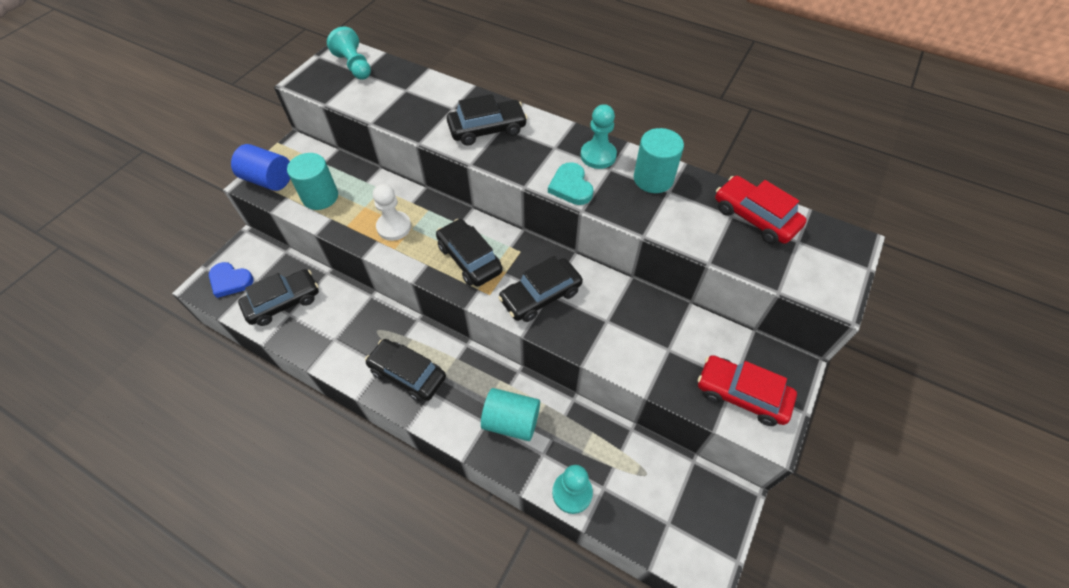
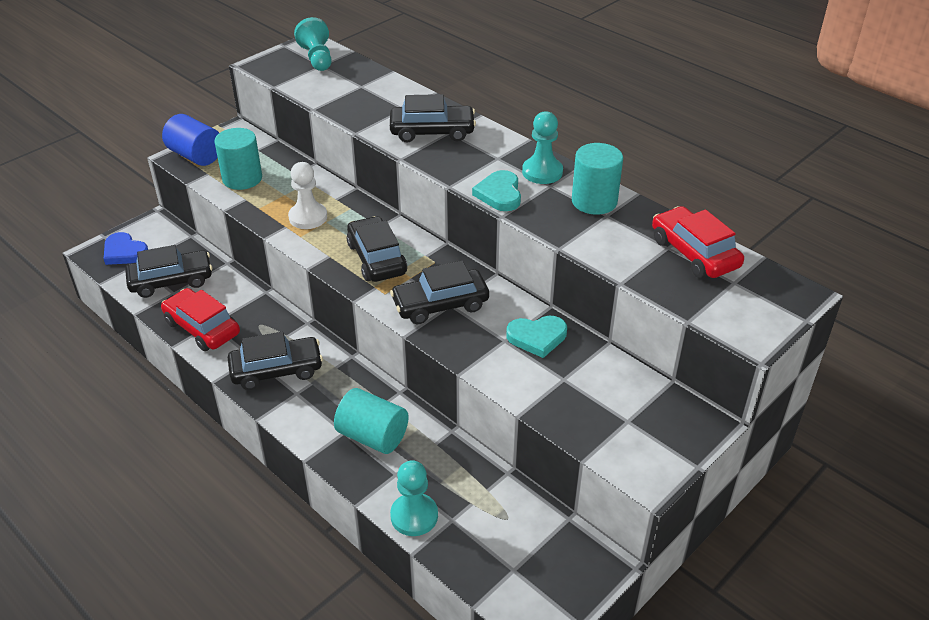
camera: 15 degrees right, 15 degrees down
(407, 374) = (276, 370): black car -> black car turned 120 degrees clockwise
(632, 311) = (537, 337): none -> turquoise heart
(742, 394) = (630, 435): red car -> red car (202, 328)

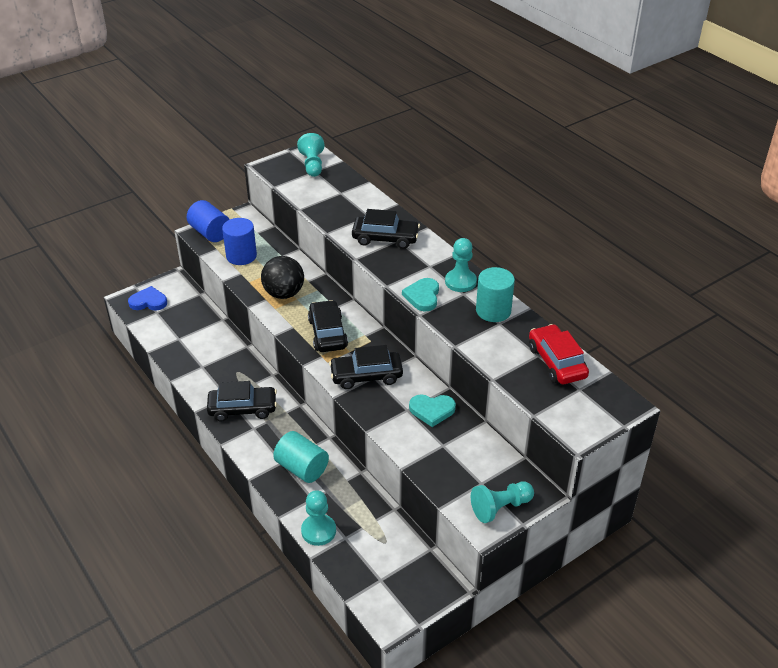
camera: 10 degrees right, 0 degrees up
(124, 252) = (148, 301): blue heart -> blue heart turned 135 degrees clockwise
(171, 281) = (179, 329): black car -> none
(202, 328) = (195, 369): red car -> none
(242, 178) = (241, 256): turquoise cylinder -> blue cylinder
(308, 217) = (284, 293): white pawn -> black ball
(662, 449) = (500, 507): none -> turquoise pawn

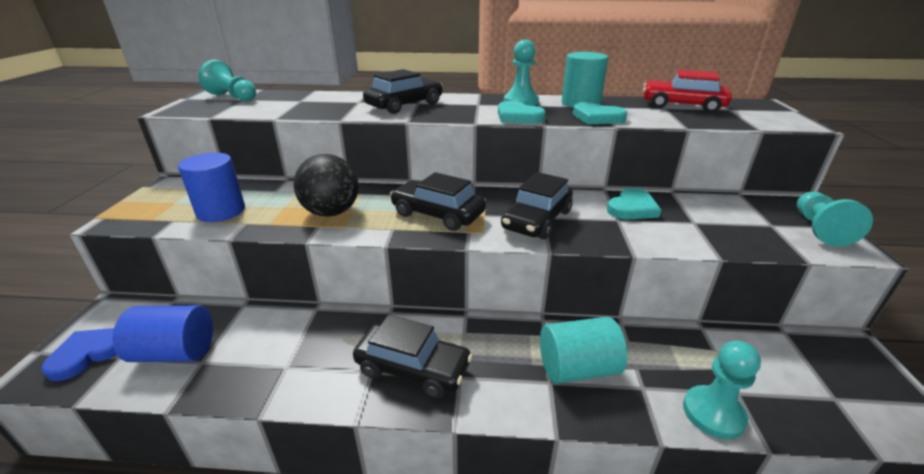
camera: 50 degrees left, 10 degrees down
(210, 233) = (140, 213): blue cylinder -> blue cylinder (175, 352)
(242, 409) = (413, 368): black car -> black car turned 75 degrees clockwise
(466, 331) = (597, 117): none -> turquoise heart

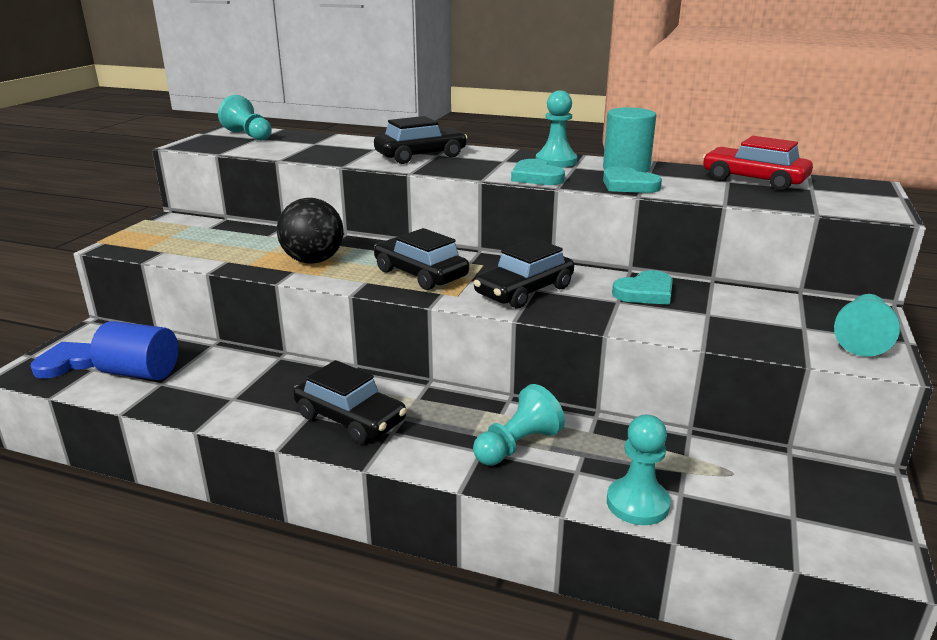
camera: 15 degrees right, 5 degrees down
(221, 211) = (209, 248): blue cylinder -> none
(577, 369) = (517, 445): turquoise cylinder -> turquoise pawn

